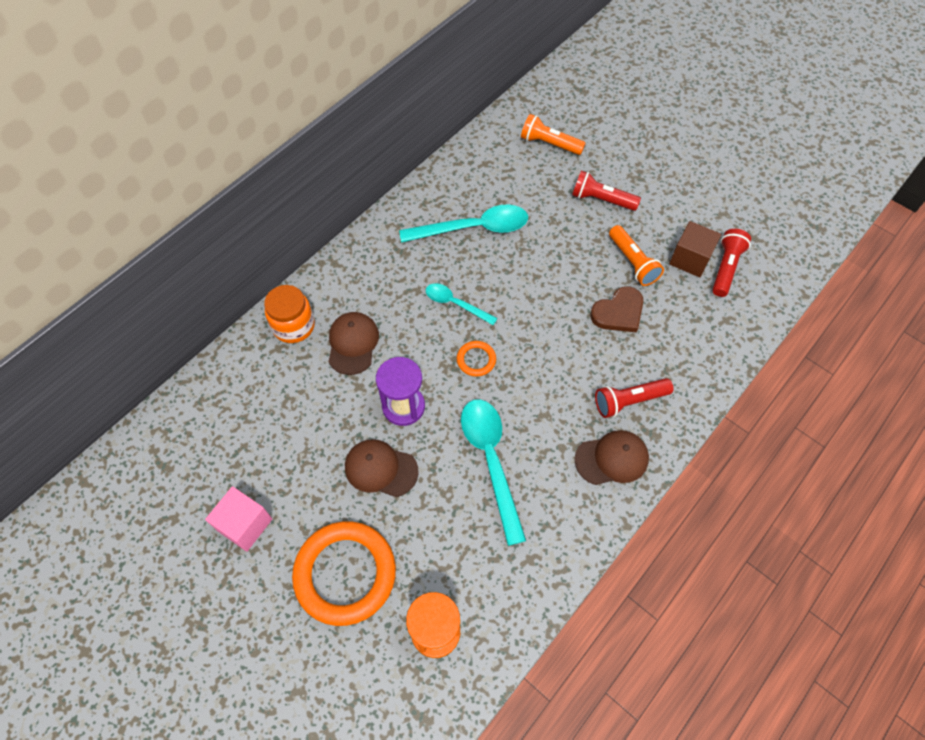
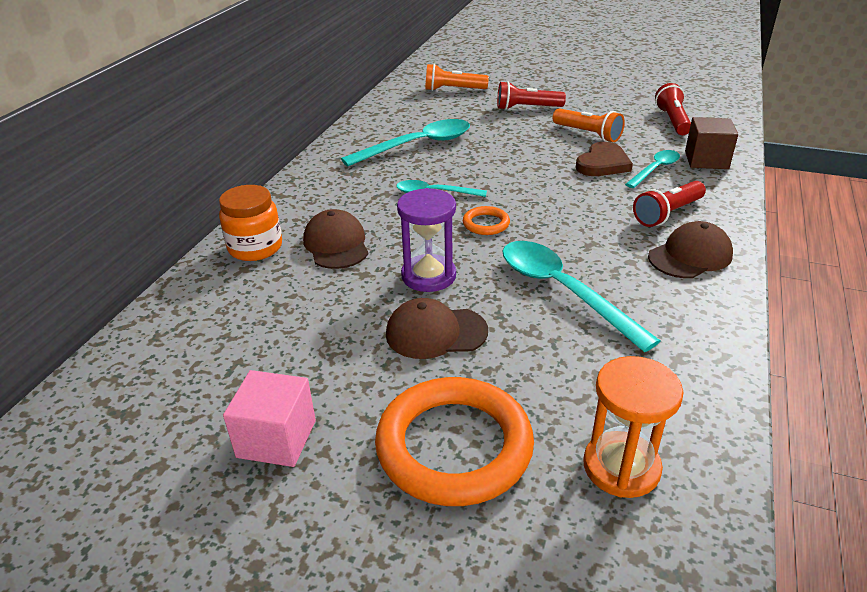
camera: 20 degrees left, 25 degrees down
(659, 337) = (655, 169): none -> turquoise spoon
(690, 259) = (637, 122): brown cube -> brown cube (706, 160)

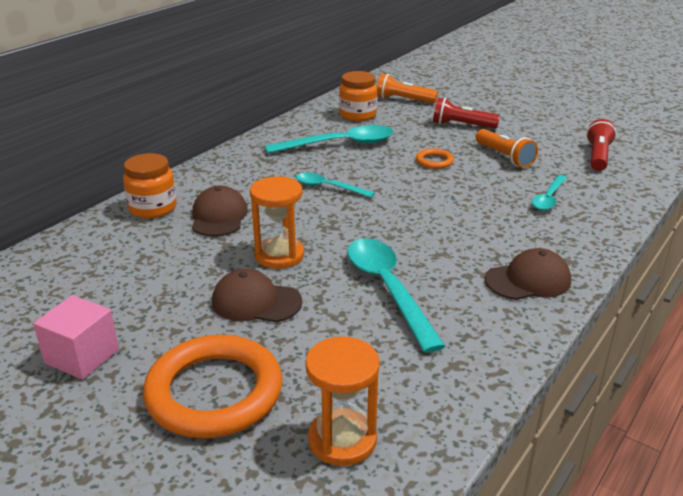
camera: 15 degrees right, 5 degrees down
(416, 111) = (358, 115): none -> orange jar
(428, 276) = (279, 255): purple hourglass -> orange hourglass
(486, 224) = (357, 221): orange ring -> orange ring (434, 161)
(603, 163) = (501, 185): brown heart -> none
(655, 169) = (548, 198): turquoise spoon -> turquoise spoon turned 150 degrees clockwise
(667, 214) = (532, 239): red flashlight -> none
(706, 160) = (606, 197): brown cube -> none

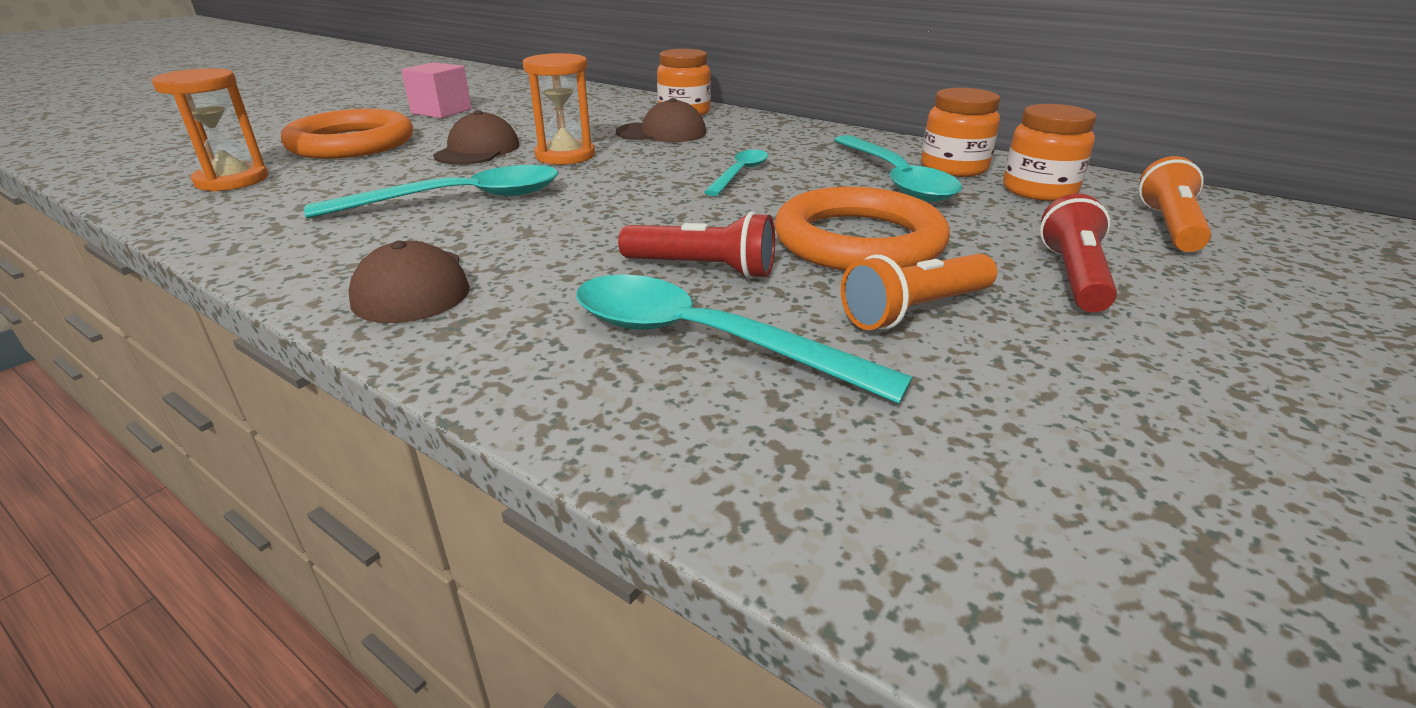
camera: 90 degrees right, 0 degrees up
(319, 128) = (954, 168): none -> orange jar
(434, 161) = (858, 241): orange ring -> orange ring, size x2.24
(548, 198) = (705, 341): turquoise spoon -> turquoise spoon, size x1.74
(598, 156) = (998, 464): red flashlight -> red flashlight (702, 269)

